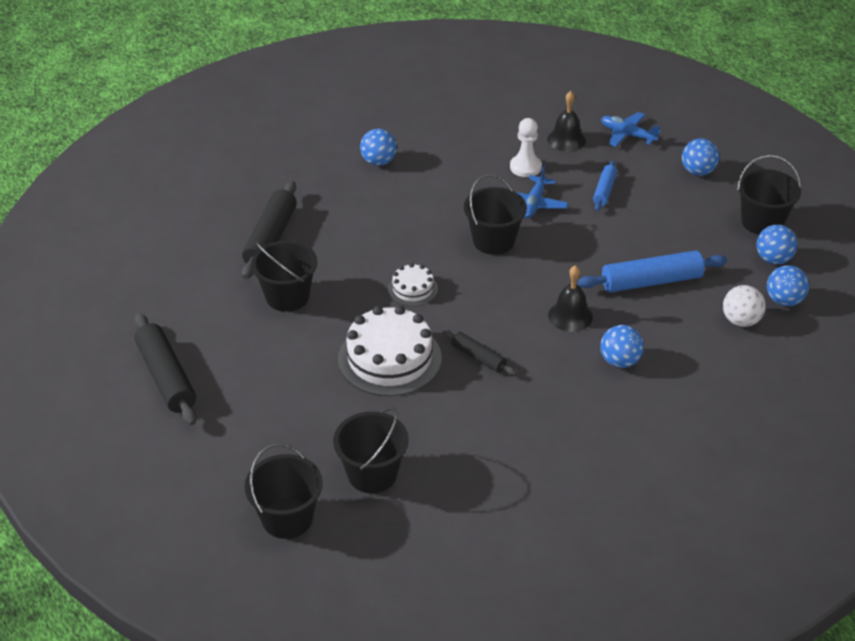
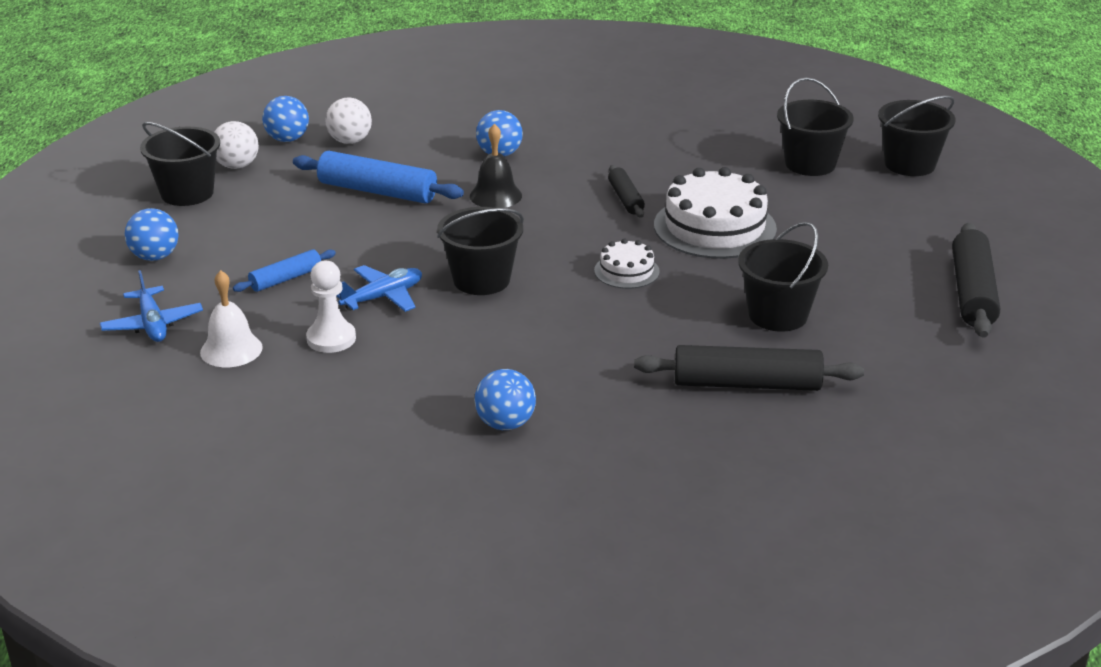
camera: 145 degrees left, 10 degrees down
(271, 238) = (746, 384): black rolling pin -> black rolling pin turned 45 degrees clockwise
(566, 139) = (231, 349): black bell -> white bell
(773, 259) = (237, 166): blue ball -> white ball

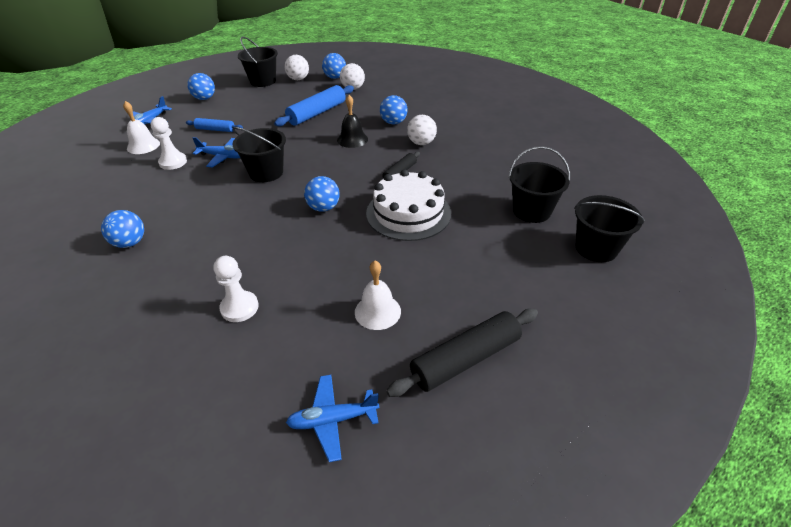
camera: 50 degrees right, 10 degrees up
(377, 191) = (317, 113): blue rolling pin -> blue rolling pin turned 60 degrees clockwise
(580, 159) = (421, 143): none -> white ball
(626, 271) = (323, 208): white cake -> blue ball
(746, 384) = (239, 308): black rolling pin -> white pawn
(777, 315) = (334, 282): black bucket -> none
(855, 309) = (377, 311): none -> white bell
(970, 385) = (333, 420): none -> blue plane

